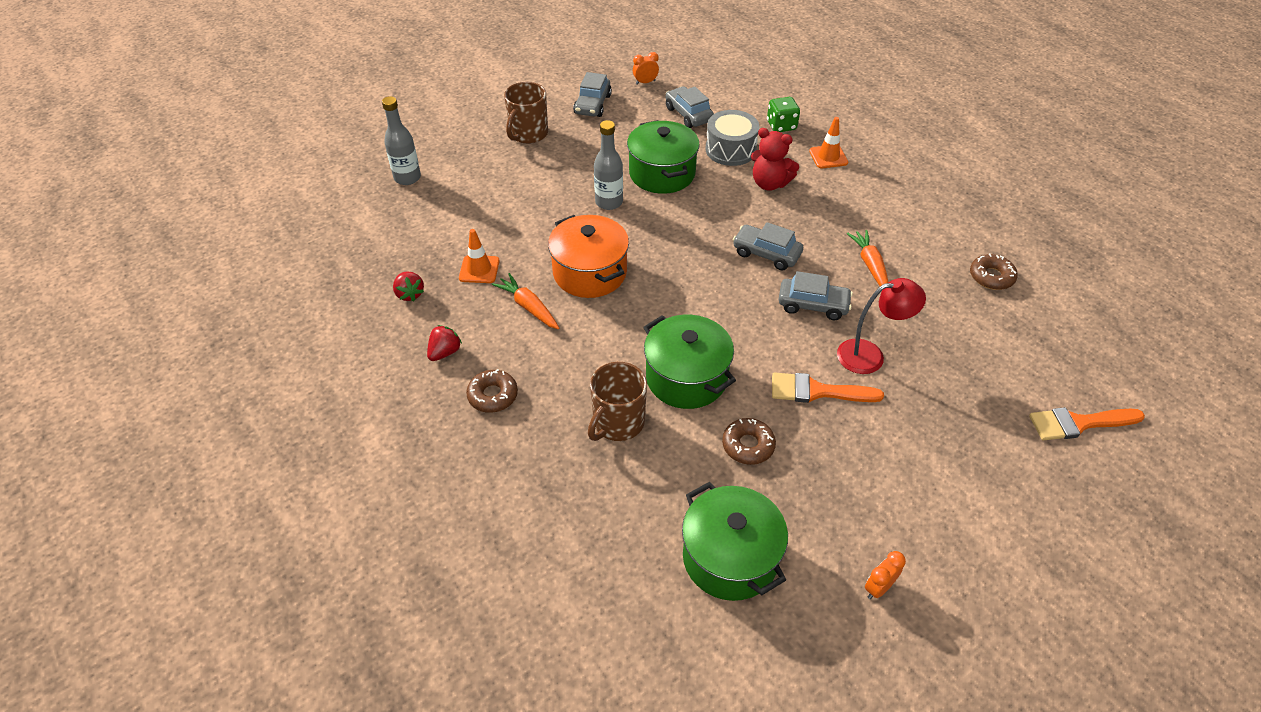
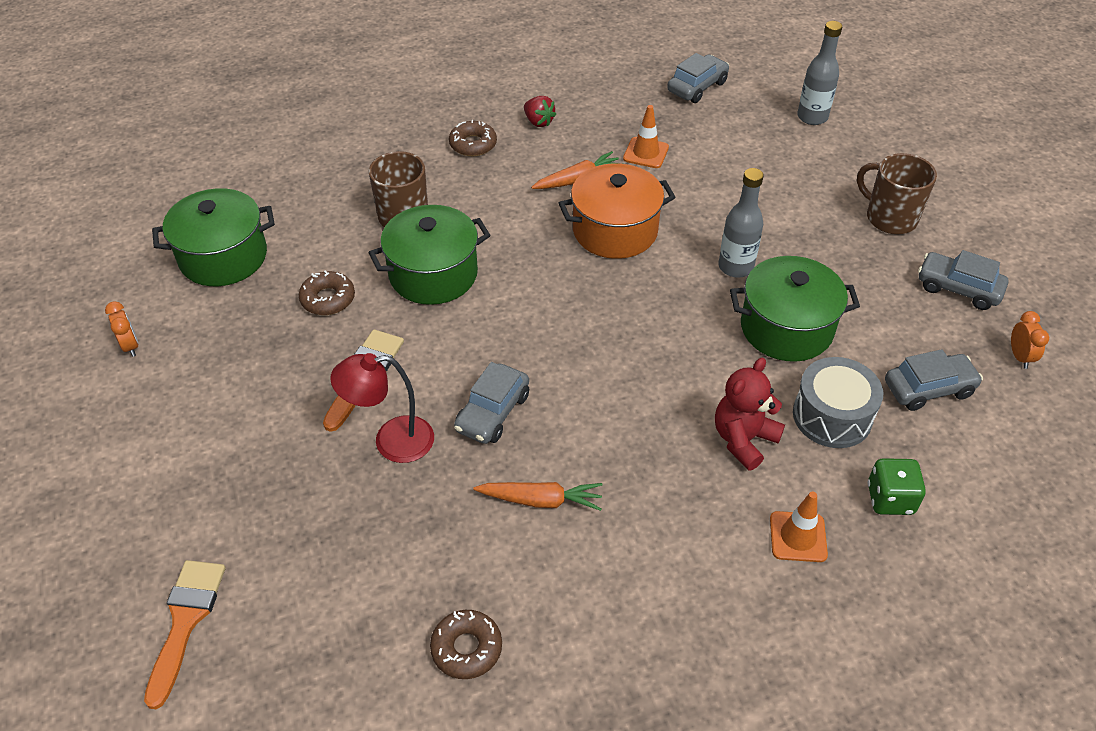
camera: 105 degrees right, 0 degrees up
(410, 294) = (624, 107): red strawberry -> none
(766, 254) = (598, 393): grey car -> grey car (697, 87)
(870, 355) = (391, 441): red lamp -> red lamp turned 75 degrees clockwise

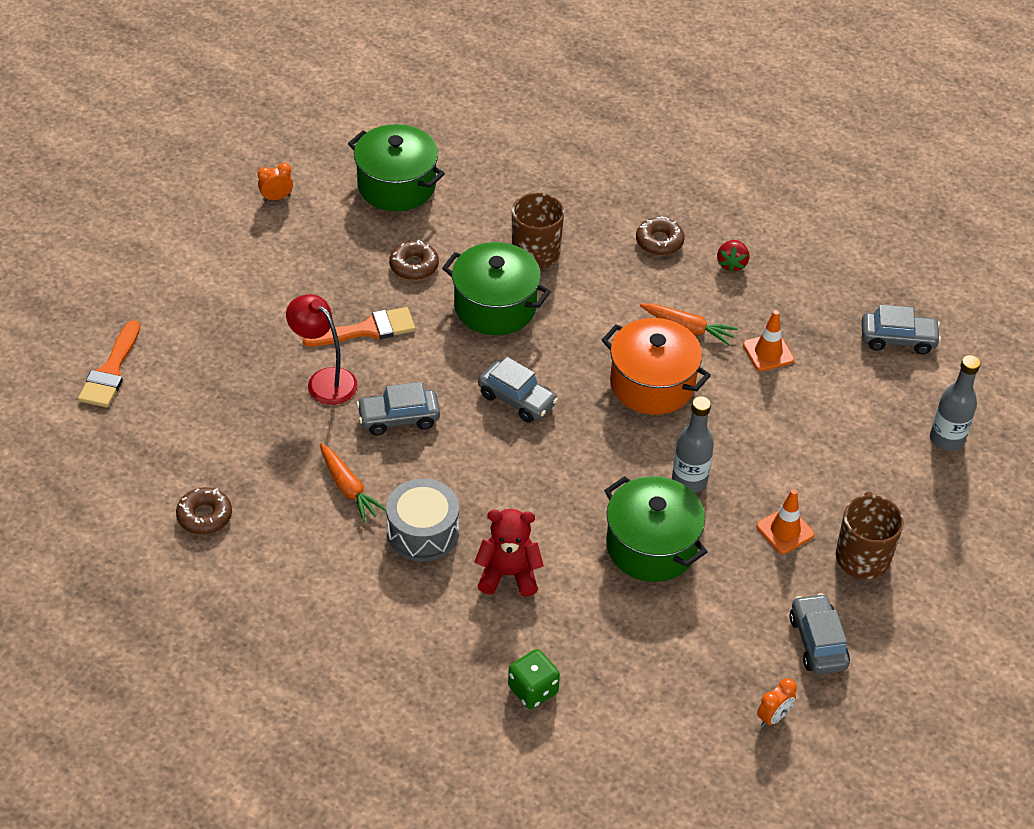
camera: 50 degrees right, 0 degrees up
(130, 346) = (276, 198): orange clock -> orange clock turned 135 degrees counterclockwise
(186, 621) = (111, 371): orange brush -> orange brush turned 135 degrees clockwise
(798, 537) = (447, 649): orange traffic cone -> orange traffic cone (785, 530)
(832, 416) = (583, 618): grey drum -> grey drum (423, 532)
(928, 388) = (674, 668): grey car -> grey car (517, 399)

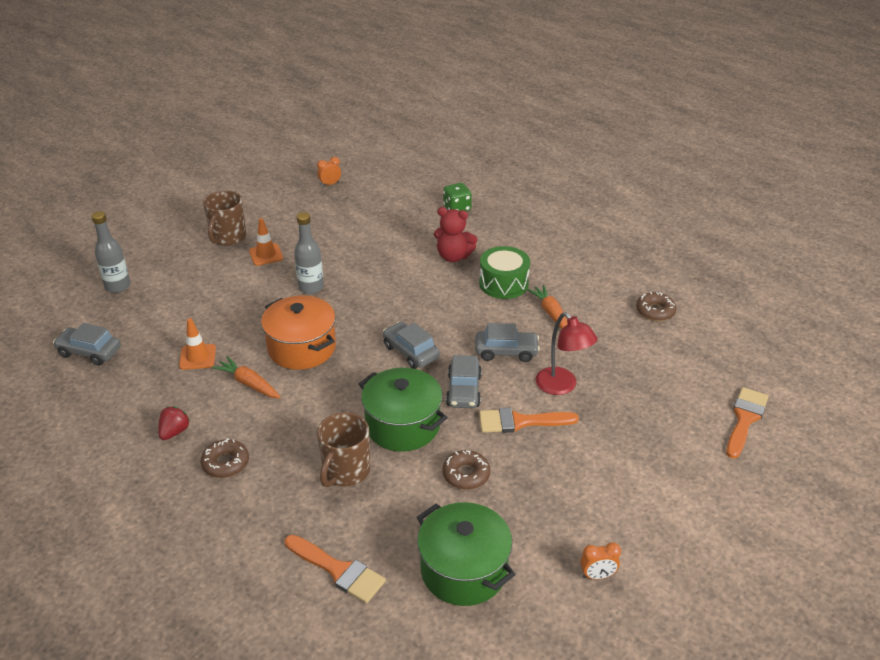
camera: 165 degrees left, 10 degrees down
(423, 532) = (503, 283): grey drum -> green drum
(506, 170) = (338, 570): none -> orange brush
(651, 546) = (356, 258): green pot -> none
(817, 642) = (284, 207): grey car -> grey car (464, 390)

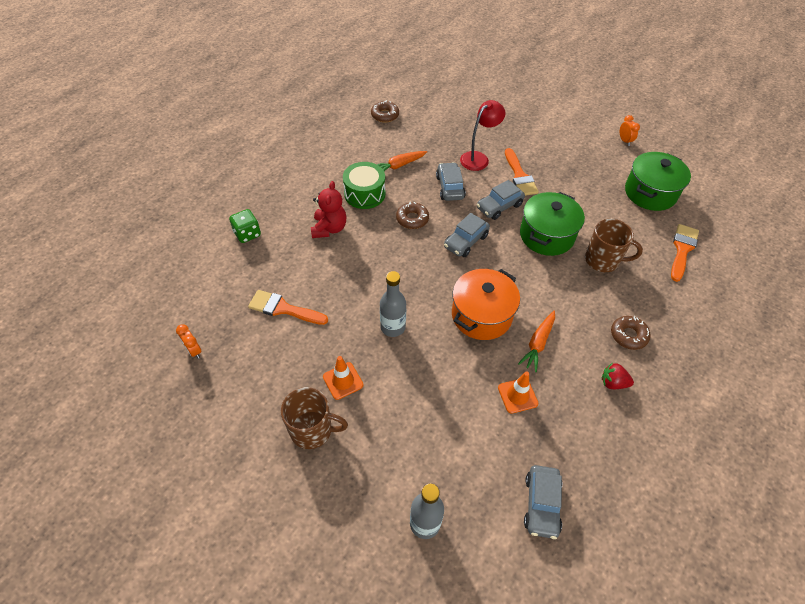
camera: 100 degrees left, 15 degrees up
(464, 390) = (499, 206): grey car -> grey car turned 150 degrees clockwise
(466, 474) = (577, 198): brown donut -> brown donut (412, 219)
(745, 419) = (481, 84): orange brush -> orange brush (283, 308)

